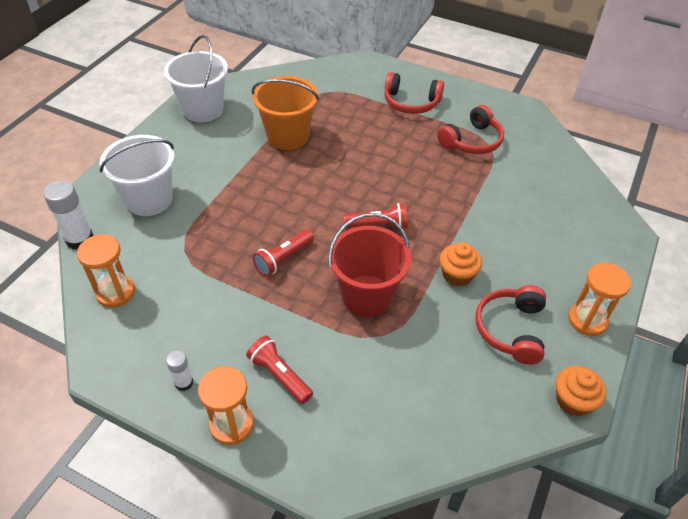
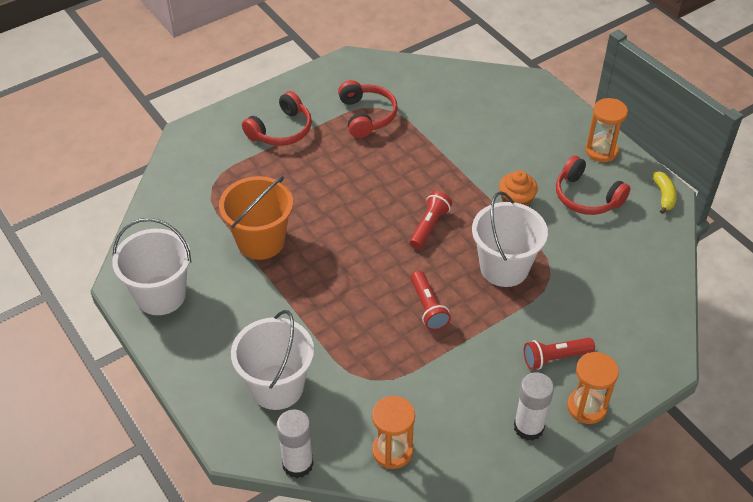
camera: 60 degrees left, 0 degrees up
(184, 383) = (528, 427): white glue stick -> white glue stick, size x1.73
(366, 295) = (504, 268): red bucket -> white bucket
(573, 401) = (664, 196): orange cupcake -> yellow banana

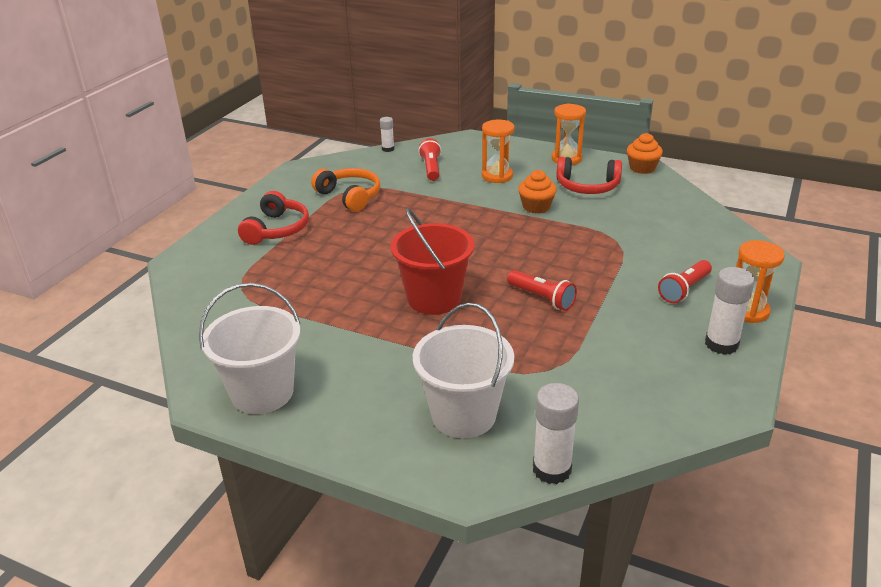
camera: 30 degrees left, 15 degrees down
(261, 241) = (333, 311): orange bucket -> none
(344, 266) = (434, 298): none -> red bucket
(367, 116) = (350, 196): red headphones -> orange headphones
(392, 451) = (629, 415): orange hourglass -> orange hourglass (497, 176)
(429, 226) = (482, 246): red flashlight -> red flashlight (431, 168)
(446, 66) = (388, 149): none -> white glue stick
(504, 268) = (575, 249): white bucket -> none
(664, 196) = (642, 168): yellow banana -> orange cupcake

